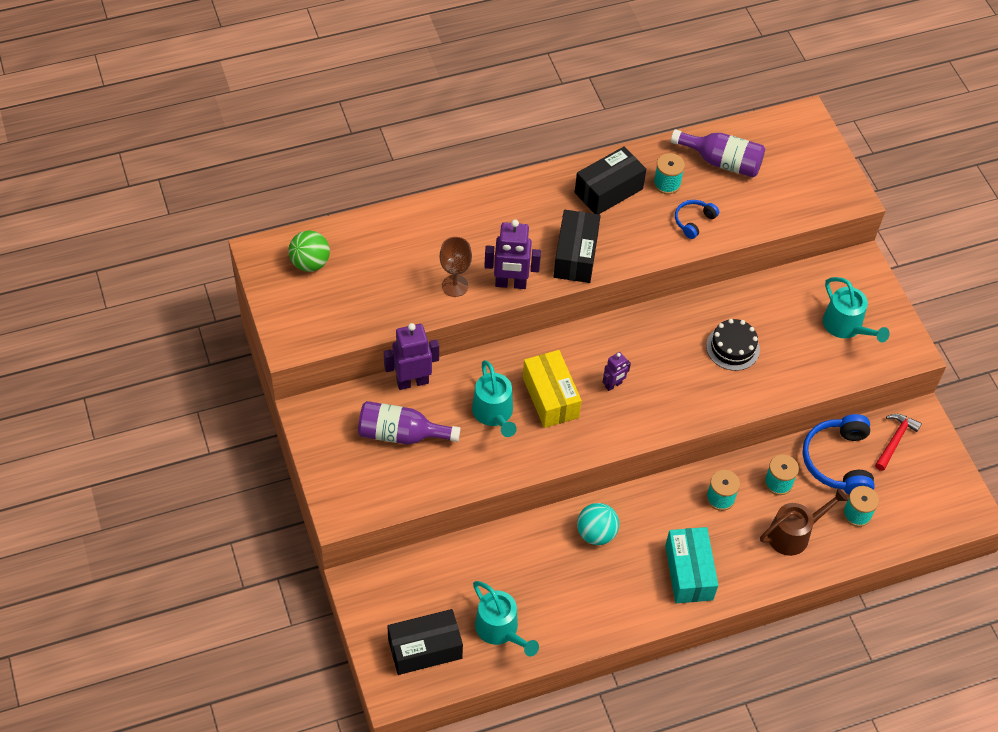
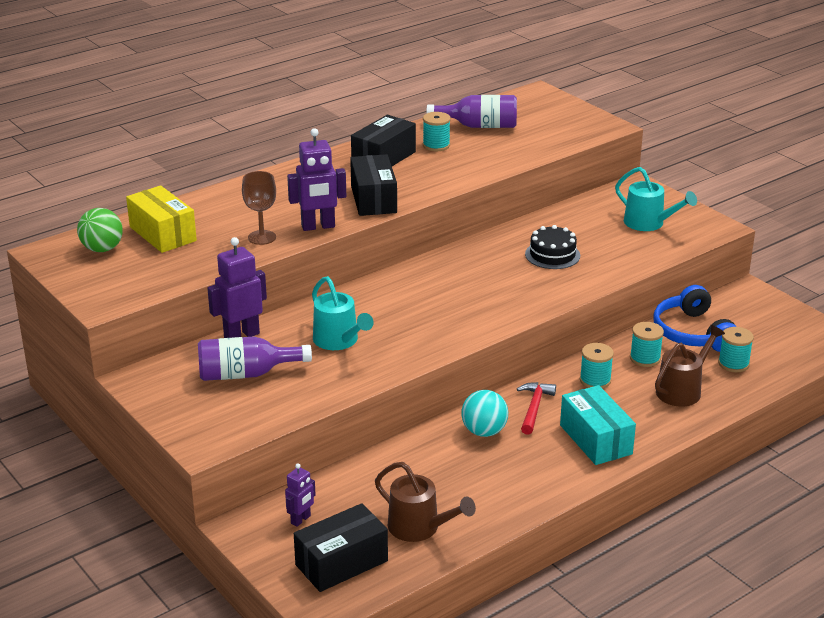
camera: 15 degrees left, 25 degrees down
(500, 630) = (419, 528): turquoise watering can -> brown watering can
(550, 397) = (391, 319): yellow box -> yellow box (163, 234)
(613, 385) = (450, 299): purple robot -> purple robot (301, 520)
(693, 221) = (474, 162): blue headphones -> none
(895, 440) = (735, 309): red hammer -> red hammer (534, 408)

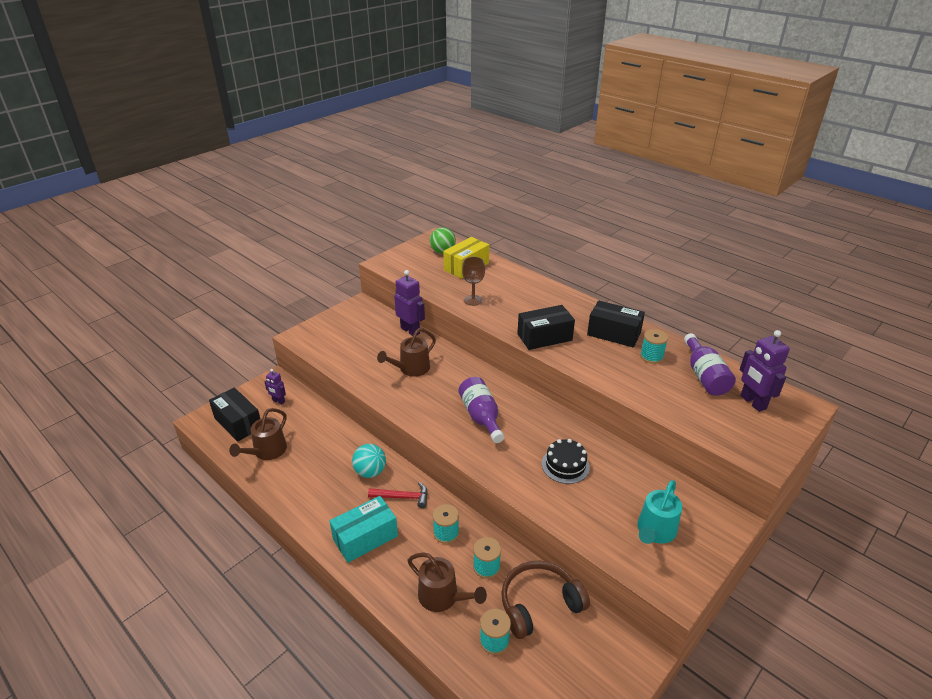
camera: 80 degrees right, 5 degrees up
(246, 374) = (369, 339): purple bottle -> purple bottle (481, 417)
(318, 226) = (495, 319): purple robot -> purple robot (752, 402)
(339, 341) = (411, 369): turquoise watering can -> brown watering can
(692, 333) = (539, 604): blue headphones -> brown headphones

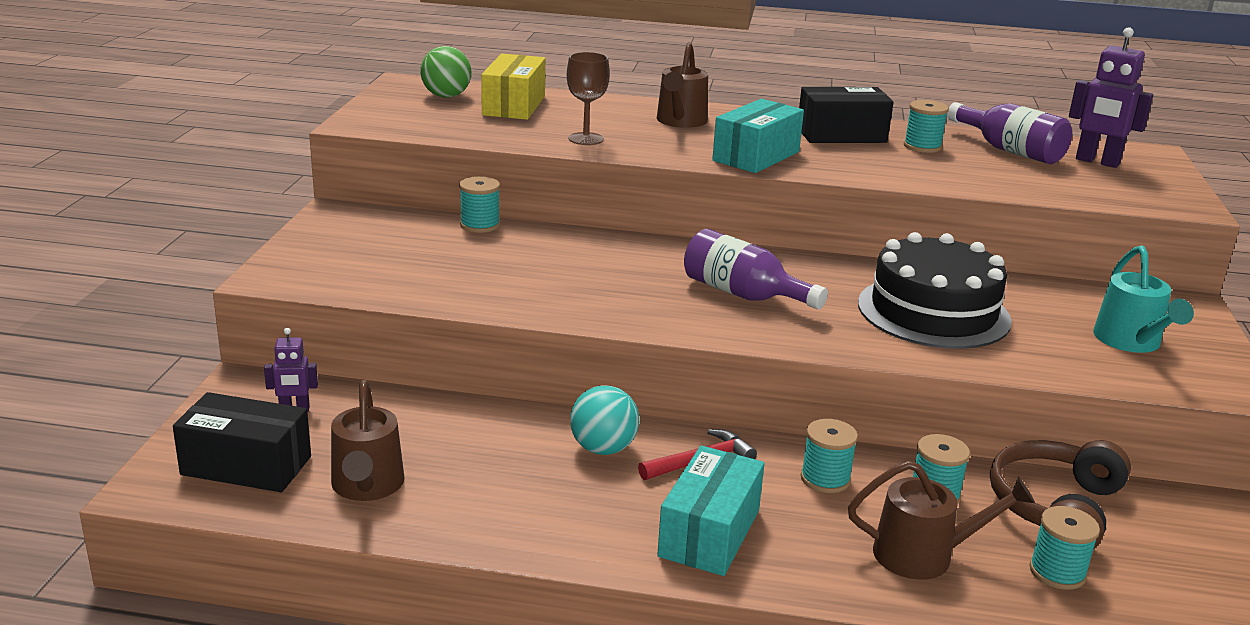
camera: 35 degrees left, 10 degrees down
(410, 330) = (480, 225): purple robot -> turquoise spool
(411, 369) = (549, 269): brown watering can -> brown watering can (680, 121)
(544, 337) = (756, 156): black box -> turquoise box
(565, 465) = (933, 312): black cake -> black cake, size x1.80

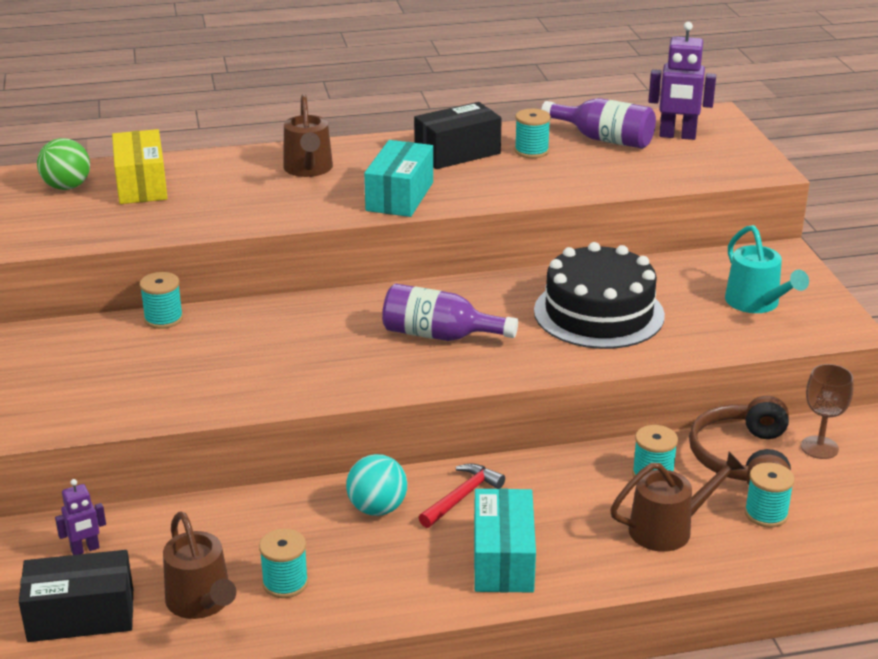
camera: 20 degrees left, 5 degrees up
(586, 139) = (237, 211): brown goblet -> brown goblet (819, 447)
(825, 479) = (566, 484): turquoise spool -> turquoise spool (285, 583)

